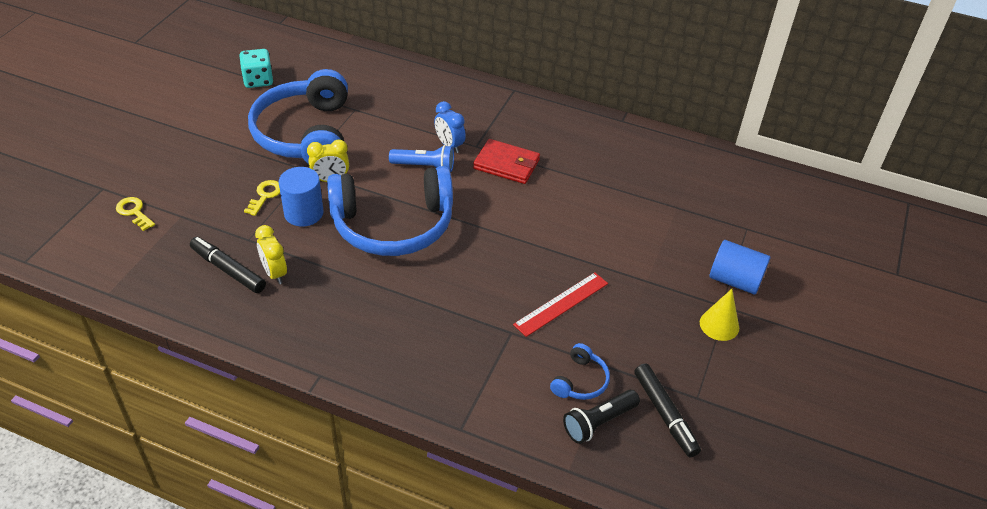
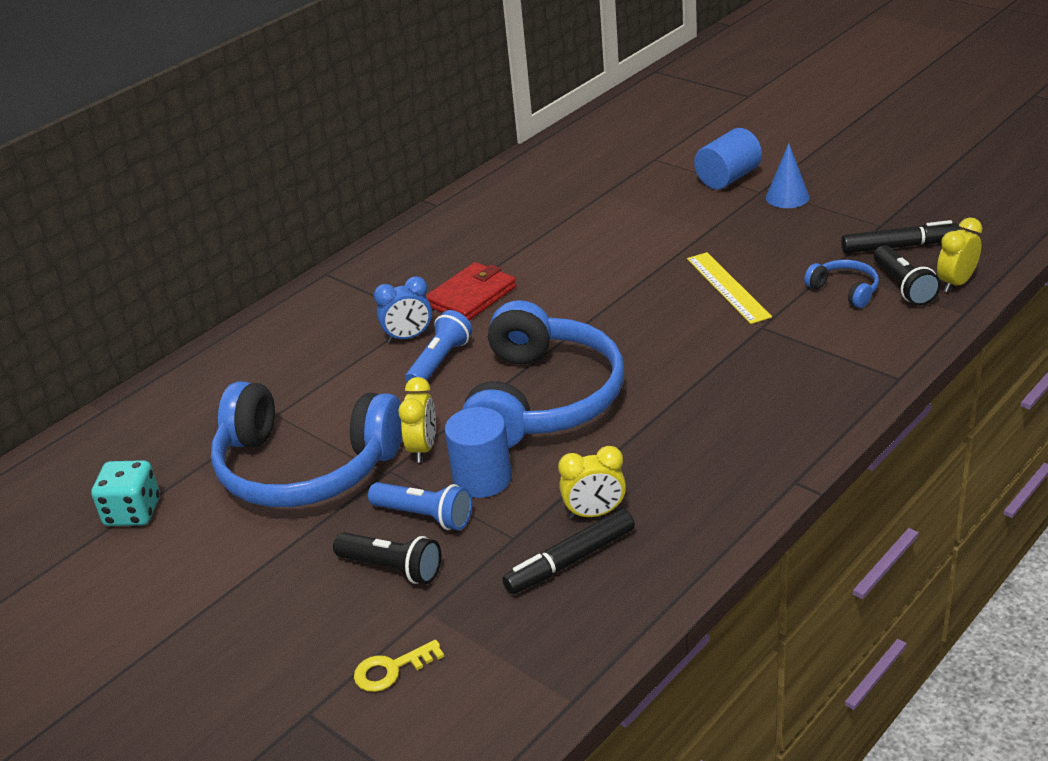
camera: 65 degrees left, 10 degrees down
(217, 193) = (392, 568): none -> black flashlight
(265, 195) = (425, 516): yellow key -> blue flashlight
(561, 304) = (727, 287): red ruler -> yellow ruler
(616, 462) = (956, 283): none -> yellow clock
(719, 325) = (787, 197): yellow cone -> blue cone

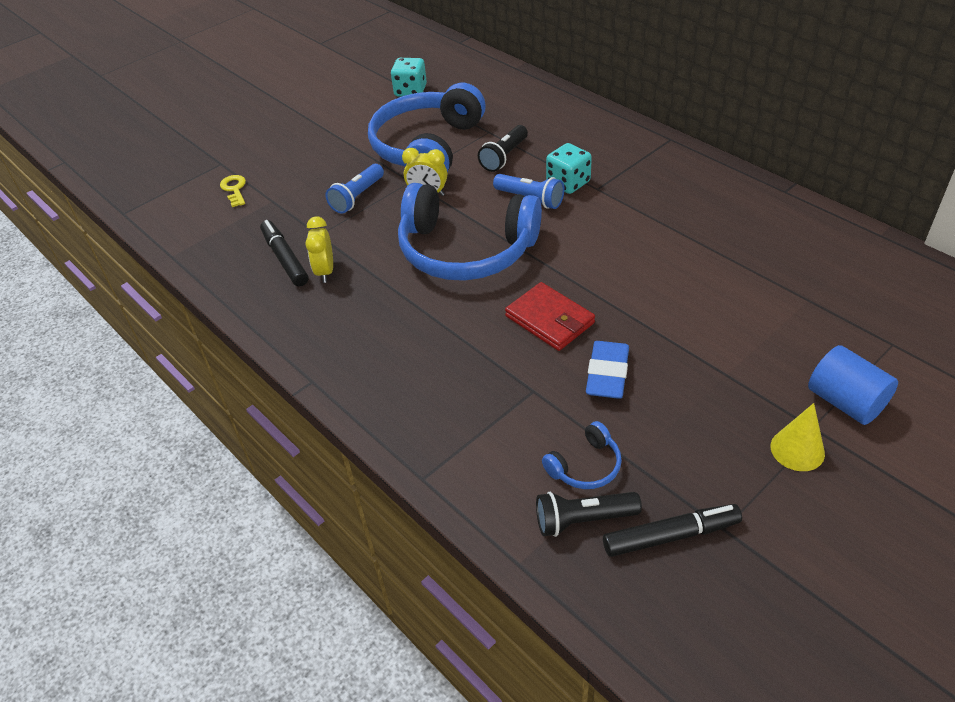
camera: 95 degrees right, 10 degrees up
(392, 568) = (315, 186): black flashlight -> black flashlight (504, 157)
(408, 337) = (568, 183): blue clock -> turquoise dice
(471, 296) = (621, 213): red wallet -> red wallet (550, 320)
(482, 479) = (384, 221): blue cylinder -> none
(727, 287) = (607, 374): yellow ruler -> blue eraser
(787, 197) = (797, 449): blue cone -> yellow cone
(899, 246) = (671, 536): black marker -> black marker turned 105 degrees counterclockwise
(956, 283) = (581, 572): yellow clock -> none

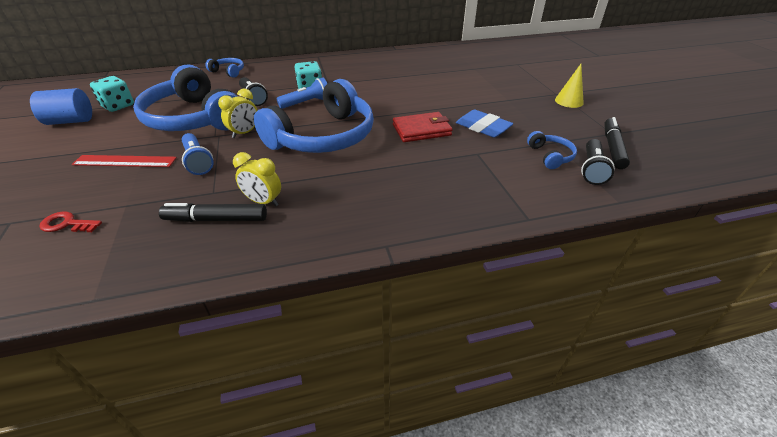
camera: 65 degrees left, 5 degrees down
(234, 189) = (67, 224): yellow key -> red key
(328, 159) = (125, 161): none -> red ruler
(549, 103) = (228, 72): none -> blue headphones
(845, 402) = (545, 83): blue cylinder -> blue cylinder (70, 121)

